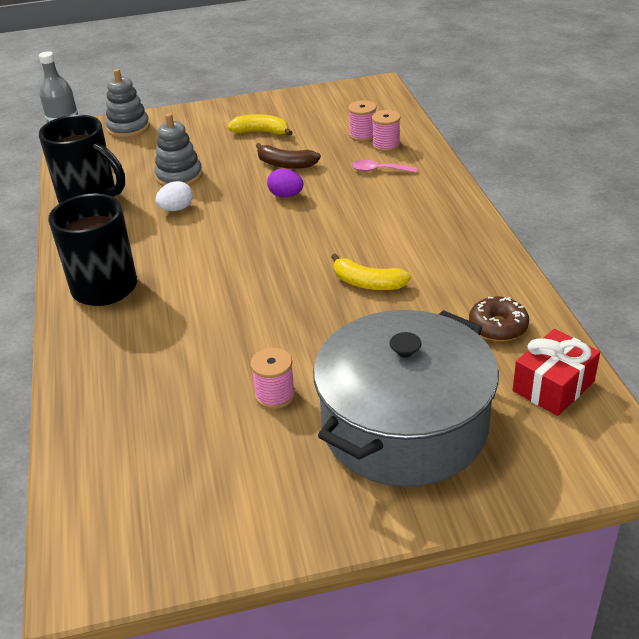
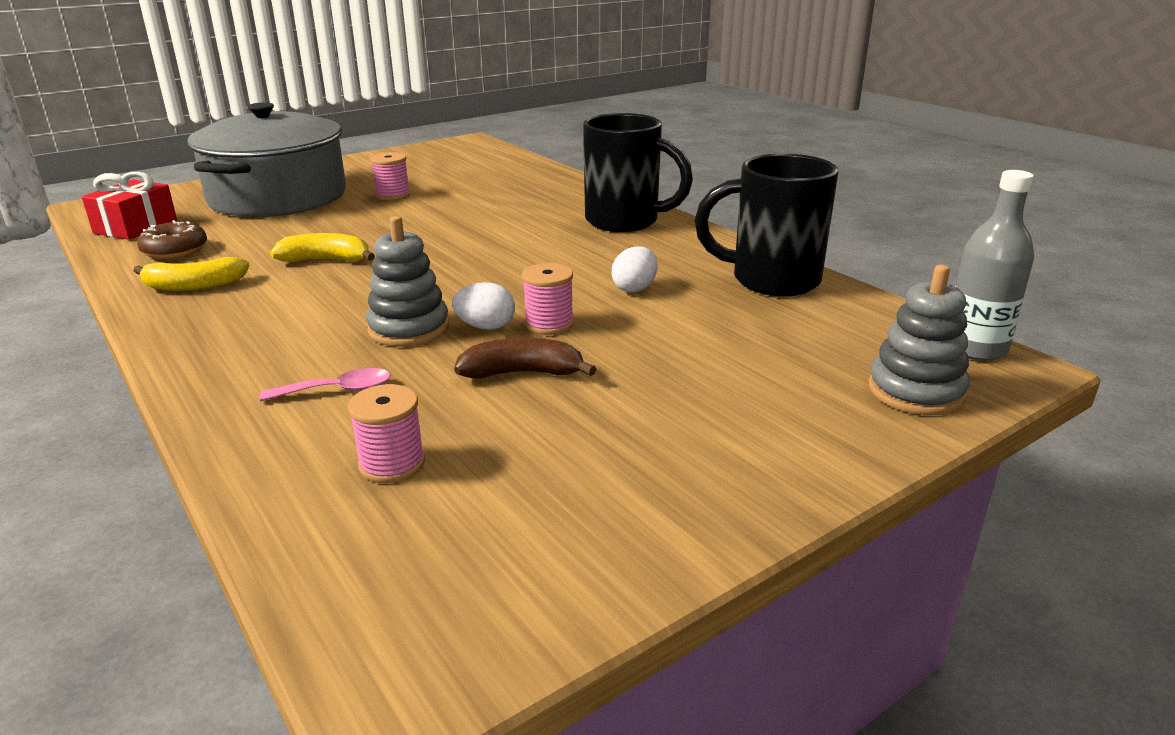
camera: 155 degrees right, 10 degrees down
(179, 176) = (687, 326): grey stacking toy -> grey stacking toy (409, 329)
(261, 132) = (630, 430): yellow banana -> yellow banana (194, 286)
(286, 195) = (486, 327): purple egg -> white egg
(386, 145) = (331, 447): pink spool -> pink spool (549, 324)

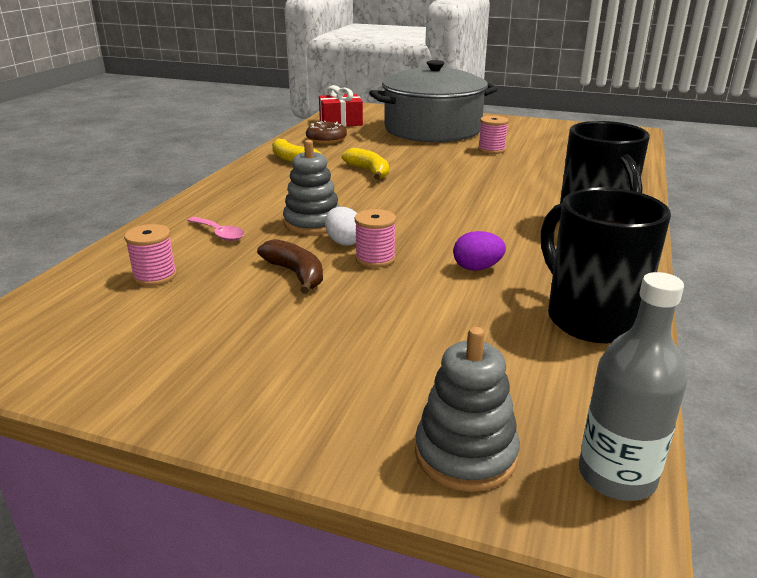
camera: 55 degrees right, 0 degrees up
(634, 288) = (477, 268): white egg -> purple egg

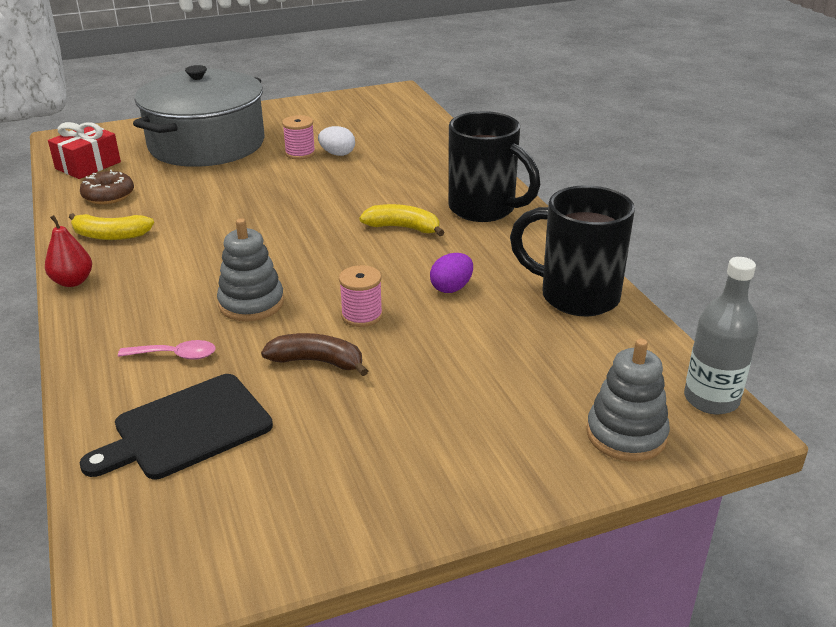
camera: 40 degrees left, 5 degrees up
(155, 276) = (187, 428): pink spool -> black cutting board
(233, 175) = (73, 281): none -> red pear
(344, 242) = (311, 311): white egg -> white egg (337, 154)
(369, 171) = (217, 222): yellow banana -> yellow banana (403, 228)

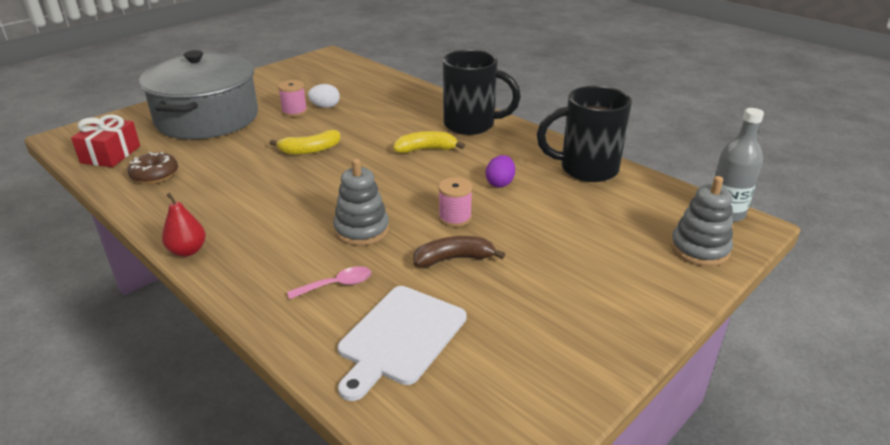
camera: 25 degrees left, 0 degrees up
(110, 235) = (188, 206): yellow banana -> yellow banana (310, 150)
(187, 428) = (400, 337): black cutting board -> white cutting board

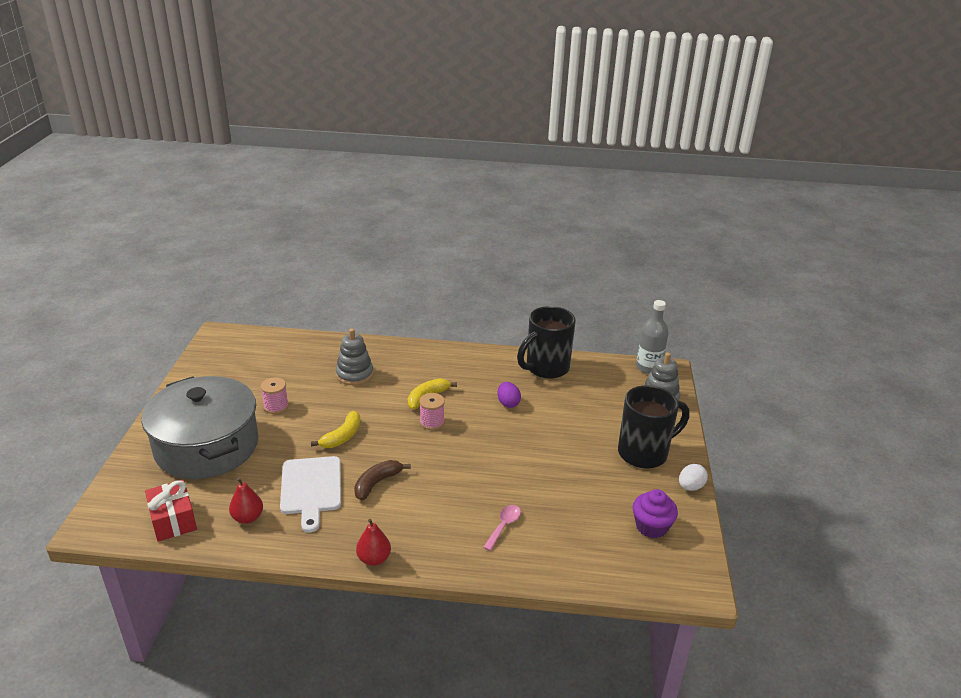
camera: 40 degrees left, 0 degrees up
(155, 175) = (248, 517): brown donut -> red pear
(325, 106) = (296, 391): white egg -> white egg (690, 487)
(362, 230) = (468, 481): grey stacking toy -> grey stacking toy (354, 374)
(400, 337) = (579, 536): white cutting board -> white cutting board (311, 488)
(454, 259) = (547, 472): brown banana -> brown banana (377, 483)
(455, 217) = (512, 443): pink spool -> pink spool (432, 422)
(471, 125) = (431, 362): black mug -> black mug (644, 453)
(502, 376) = (651, 526): none -> purple cupcake

